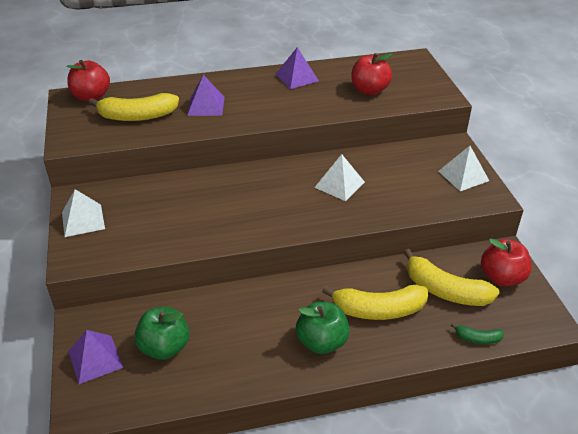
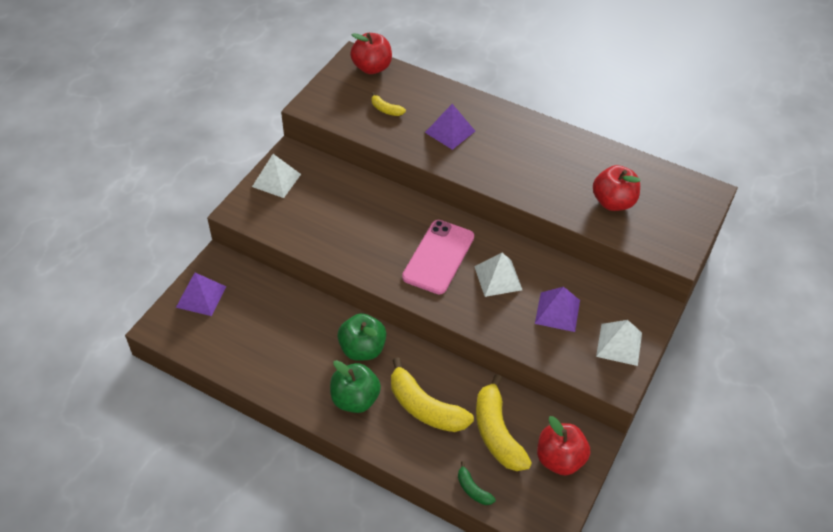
camera: 40 degrees right, 10 degrees up
(137, 116) = (386, 110): yellow banana -> yellow banana, size x0.48
(164, 347) = (249, 321): green apple -> green apple (362, 349)
(282, 196) = (438, 257): none -> pink phone
(296, 77) = (562, 147): purple pyramid -> purple pyramid (557, 311)

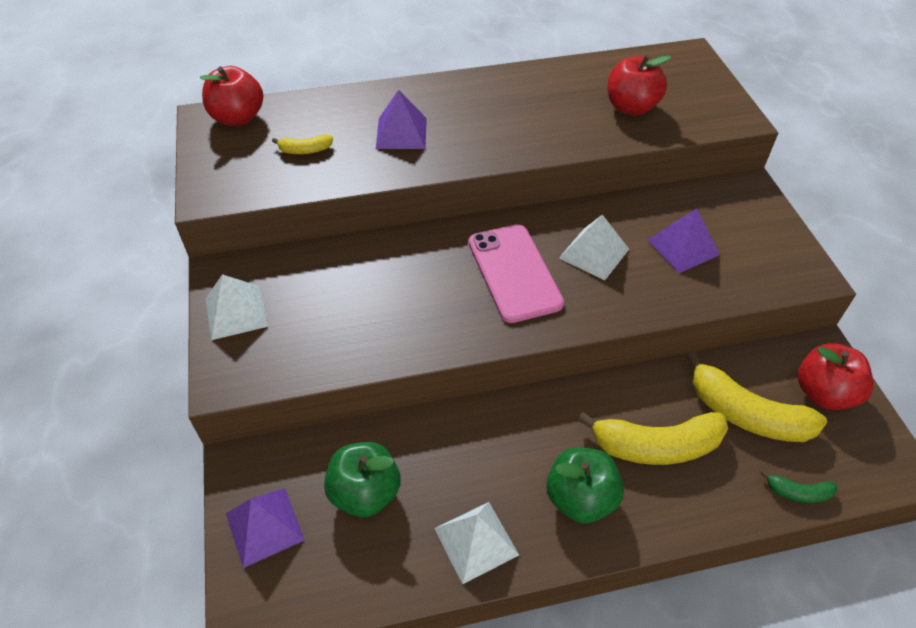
camera: 40 degrees left, 0 degrees up
(362, 349) = (523, 435): green apple -> green apple (365, 493)
(619, 344) = (767, 239): white pyramid -> white pyramid (476, 541)

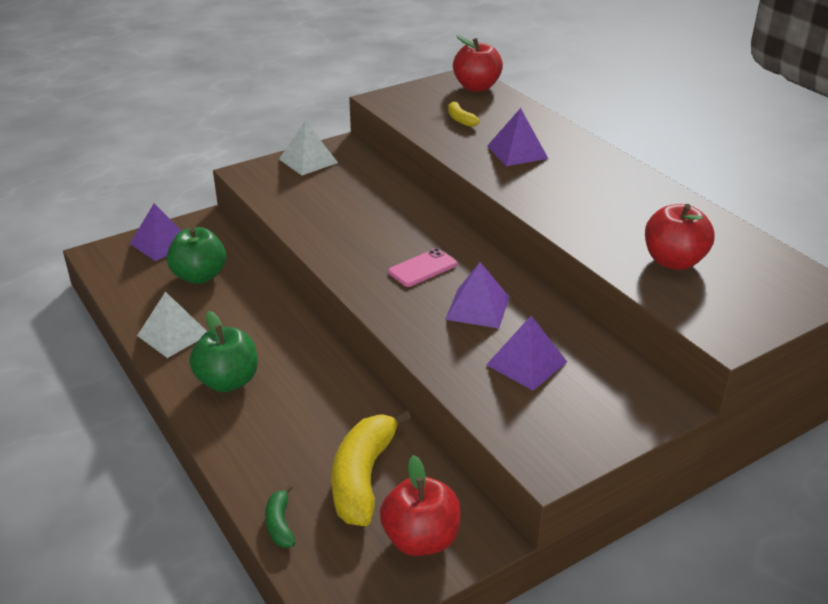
camera: 70 degrees right, 15 degrees down
(514, 272) = (422, 268): pink phone -> pink phone, size x0.57
(594, 253) = (477, 308): white pyramid -> purple pyramid
(656, 446) = (298, 419): yellow banana -> none

